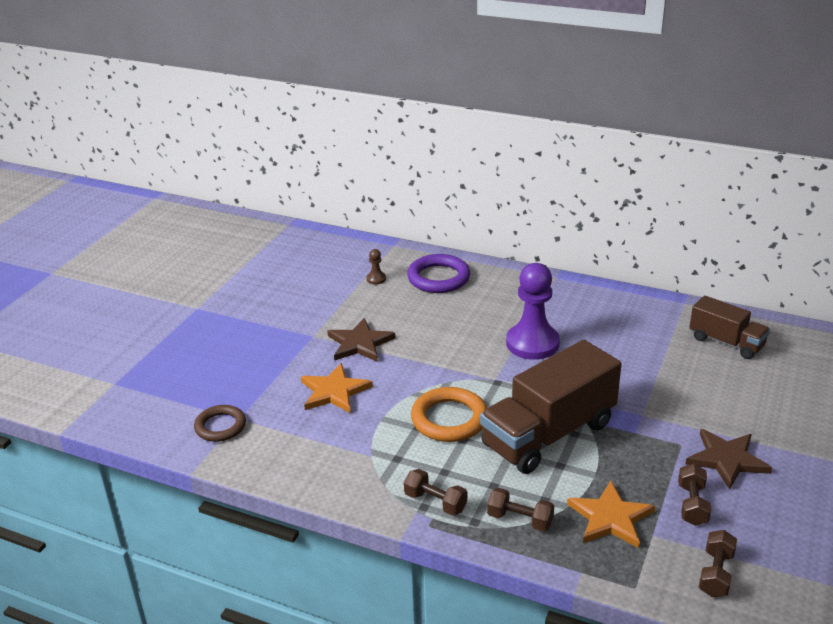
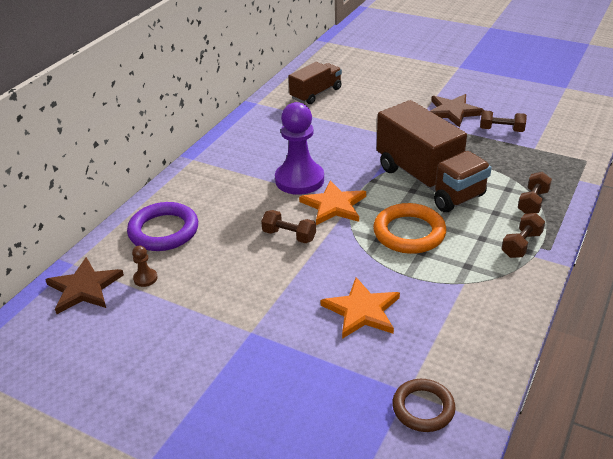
camera: 85 degrees left, 5 degrees up
(360, 343) = (275, 291): brown star -> brown star (84, 288)
(610, 518) = (521, 162): orange star -> orange star (334, 205)
(715, 574) = (564, 130): brown dumbbell -> brown dumbbell (289, 236)

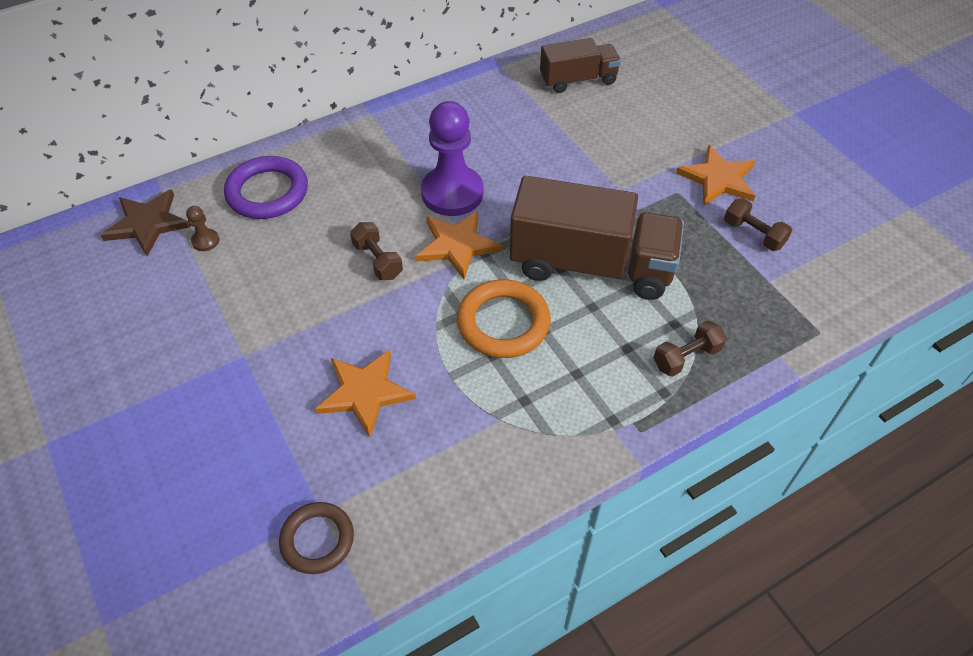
camera: 30 degrees right, 15 degrees up
(429, 181) = (591, 265): brown truck -> brown truck turned 75 degrees counterclockwise
(453, 111) = (718, 179): brown star -> orange star
(521, 244) = (613, 407): brown dumbbell -> none

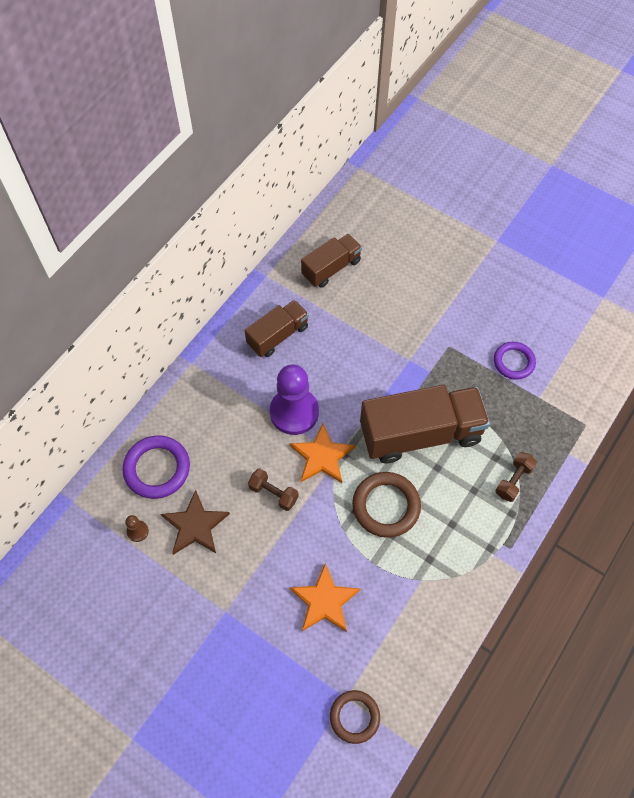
camera: 25 degrees left, 10 degrees up
(147, 223) = (83, 535): brown star -> brown star (195, 525)
(480, 119) = (278, 335): none -> brown truck
(503, 323) = (386, 506): orange ring -> brown ring
(718, 179) = (471, 323): orange star -> none
(753, 234) = (513, 362): brown dumbbell -> purple ring

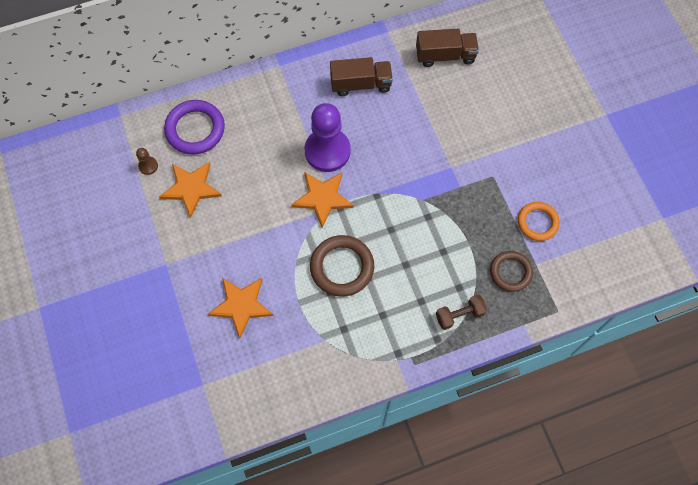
camera: 35 degrees right, 5 degrees up
(195, 525) = (191, 188): brown star -> orange star
(273, 493) = (265, 202): brown dumbbell -> none
(354, 717) = (198, 402): brown ring -> brown ring (510, 272)
(420, 434) = (413, 230): brown truck -> none
(513, 362) = (537, 222): purple ring -> orange ring

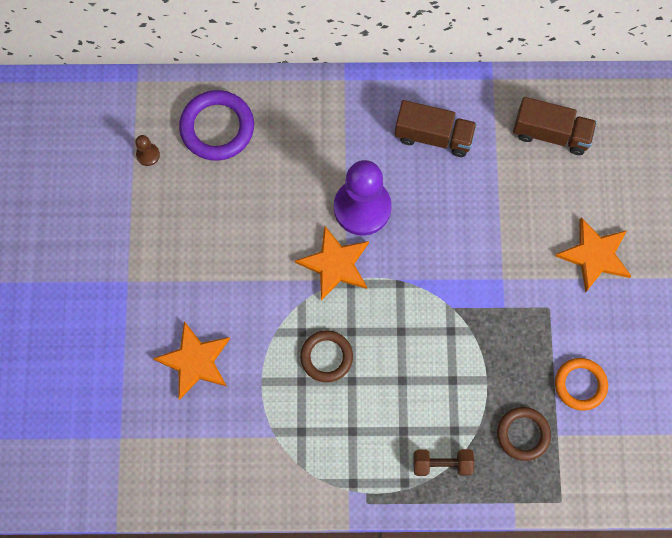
camera: 20 degrees right, 5 degrees up
(191, 188) = (187, 199): orange star -> orange star (594, 255)
(342, 267) = (326, 357): brown ring -> brown ring, size x0.67

